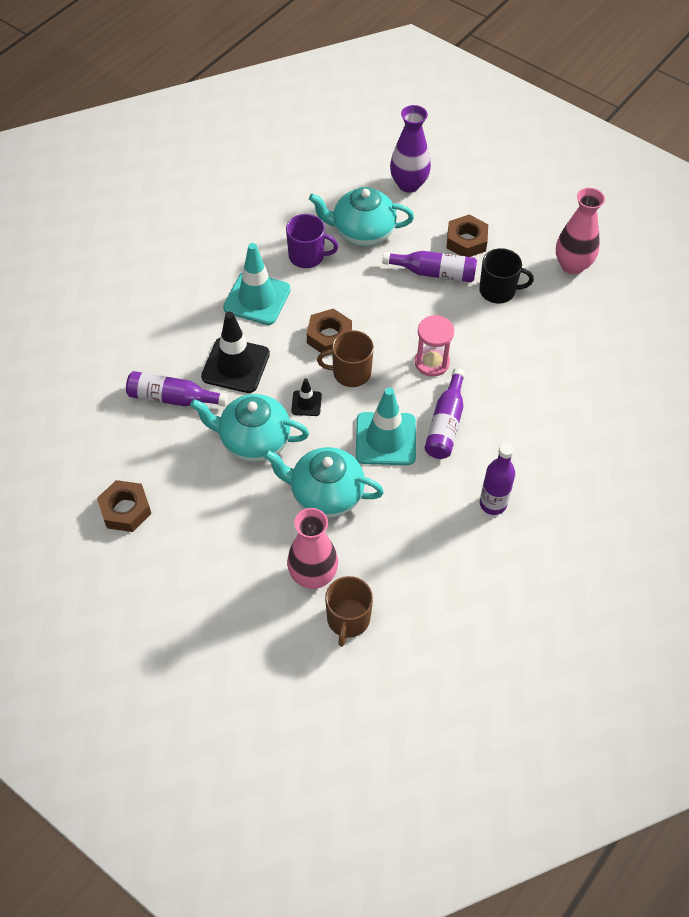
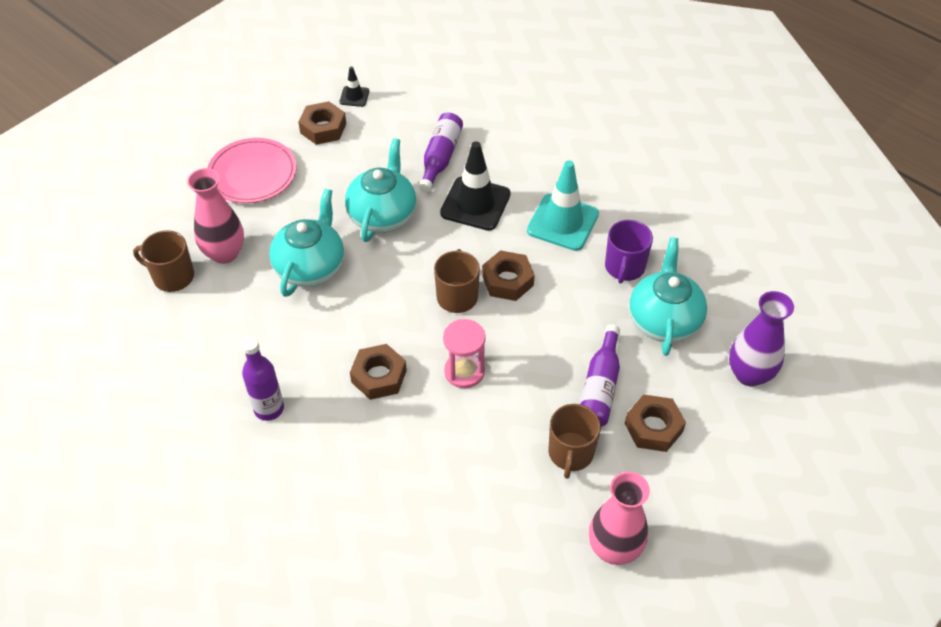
camera: 95 degrees right, 5 degrees down
(198, 569) = (252, 175): none -> pink plate
(306, 403) = (421, 257): black traffic cone -> black traffic cone (354, 96)
(385, 439) = (367, 320): turquoise traffic cone -> none
(445, 424) = (379, 376): purple bottle -> brown nut
(498, 290) = (570, 453): black mug -> brown mug

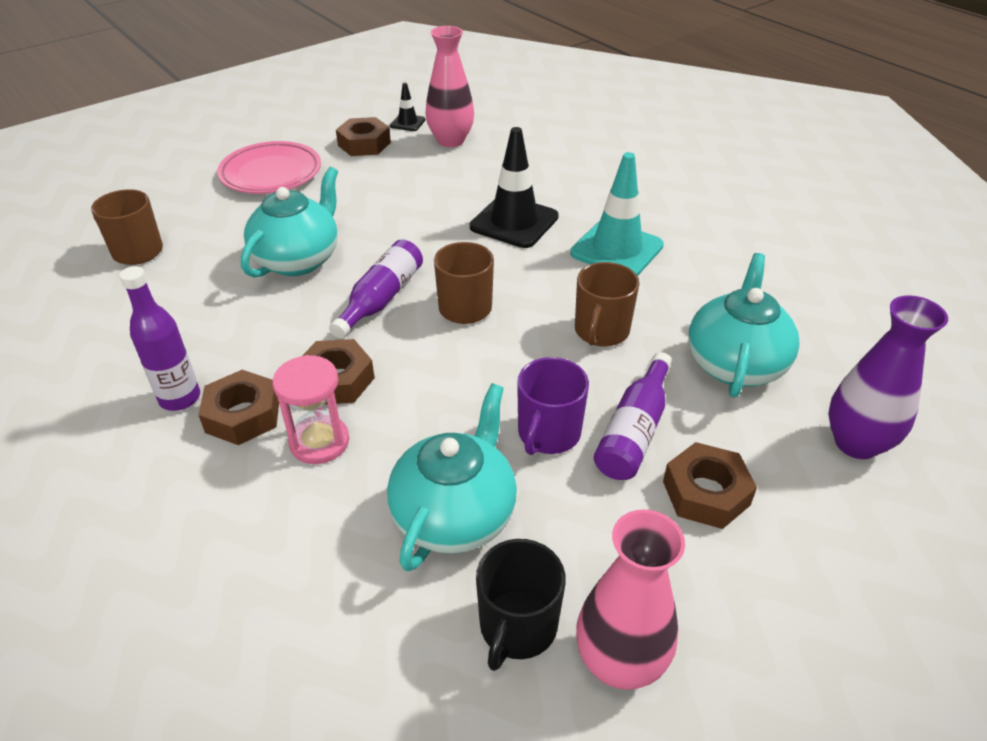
camera: 10 degrees right, 10 degrees down
(224, 253) = (206, 237): pink vase -> pink vase (451, 140)
(382, 215) = (401, 221): turquoise teapot -> turquoise teapot (455, 515)
(440, 158) = (485, 179): purple bottle -> purple bottle (381, 299)
(464, 371) = (450, 389): pink hourglass -> pink hourglass (319, 442)
(507, 280) = (534, 298): brown nut -> brown nut (243, 415)
(549, 537) = (517, 627): none -> black mug
(570, 453) = (575, 510): brown mug -> brown mug (601, 331)
(624, 267) = (688, 301): purple mug -> purple mug (548, 433)

